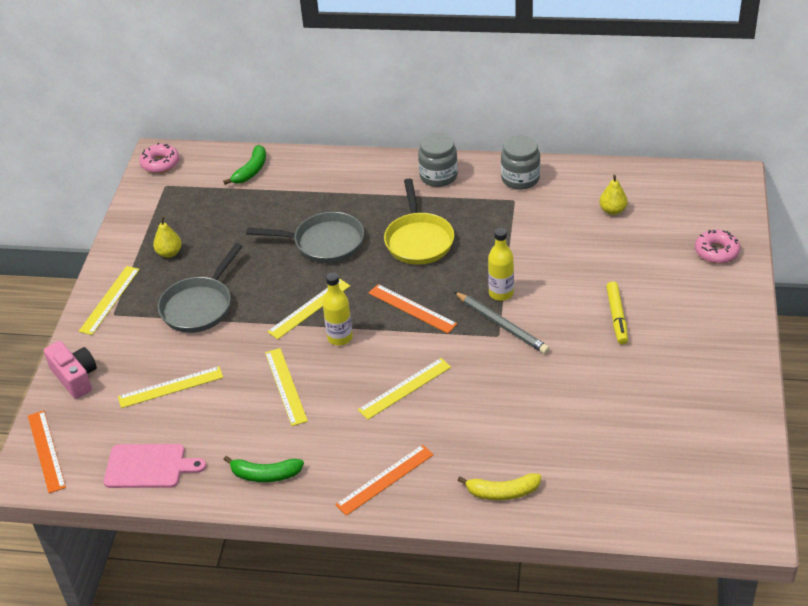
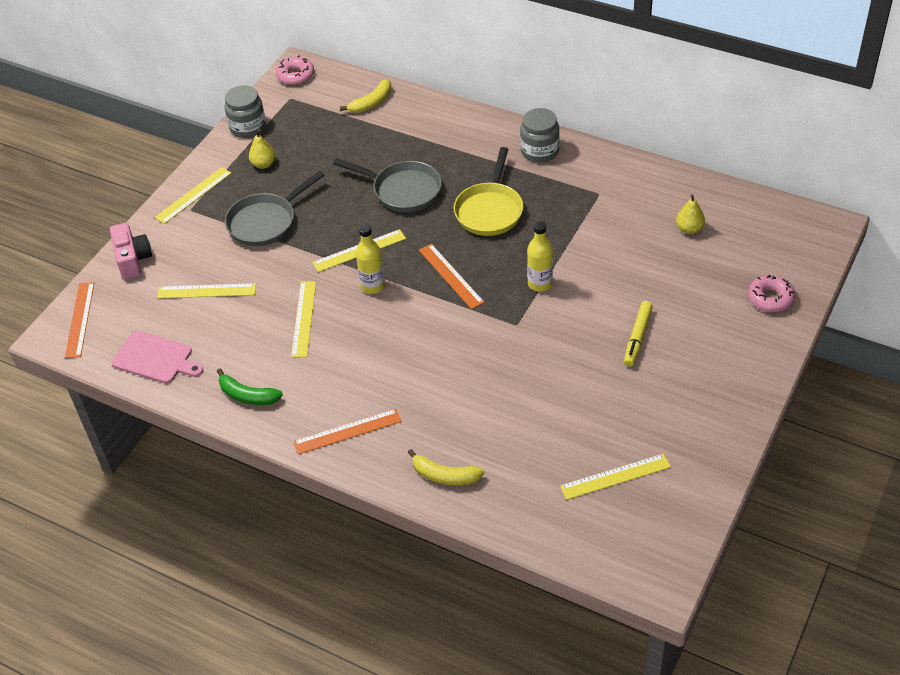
camera: 20 degrees right, 5 degrees up
(251, 171) = (371, 103): green banana -> yellow banana
(405, 388) = (406, 351): yellow ruler -> yellow ruler (615, 476)
(501, 325) = (525, 315): grey pencil -> none
(520, 179) = (616, 173): grey jar -> grey jar (248, 127)

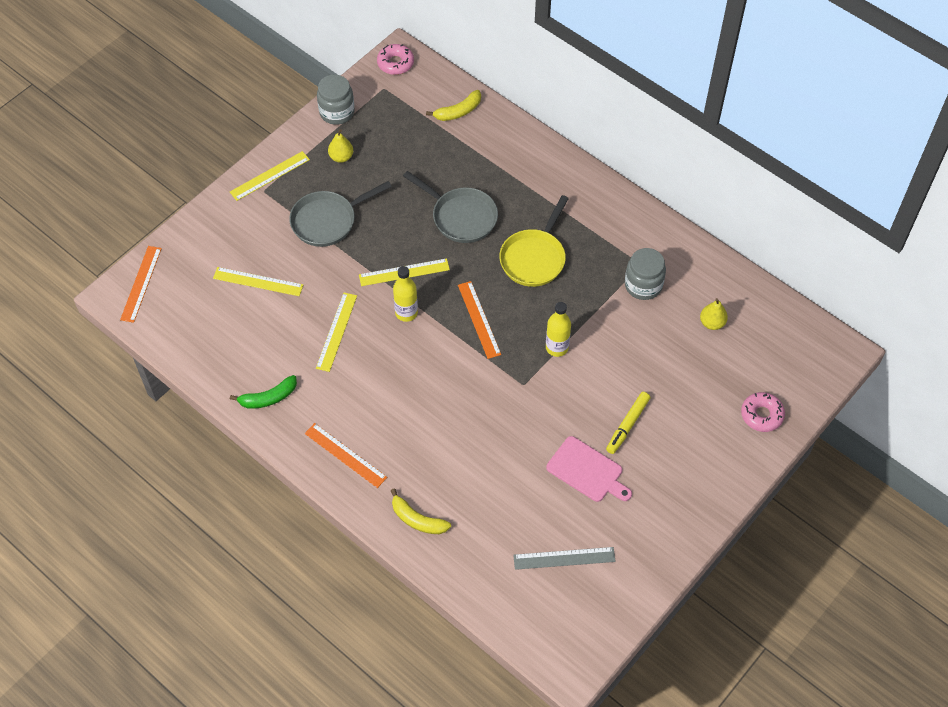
camera: 10 degrees right, 10 degrees up
(133, 259) = (200, 232): pink camera -> none
(155, 358) = (197, 340): pink cutting board -> pink cutting board (587, 471)
(247, 395) = (268, 398): green banana -> green banana turned 60 degrees counterclockwise
(347, 431) = (345, 455): orange ruler -> orange ruler turned 45 degrees clockwise
(539, 151) = (599, 204): grey jar -> grey jar (643, 285)
(615, 476) = (564, 558): yellow ruler -> grey ruler

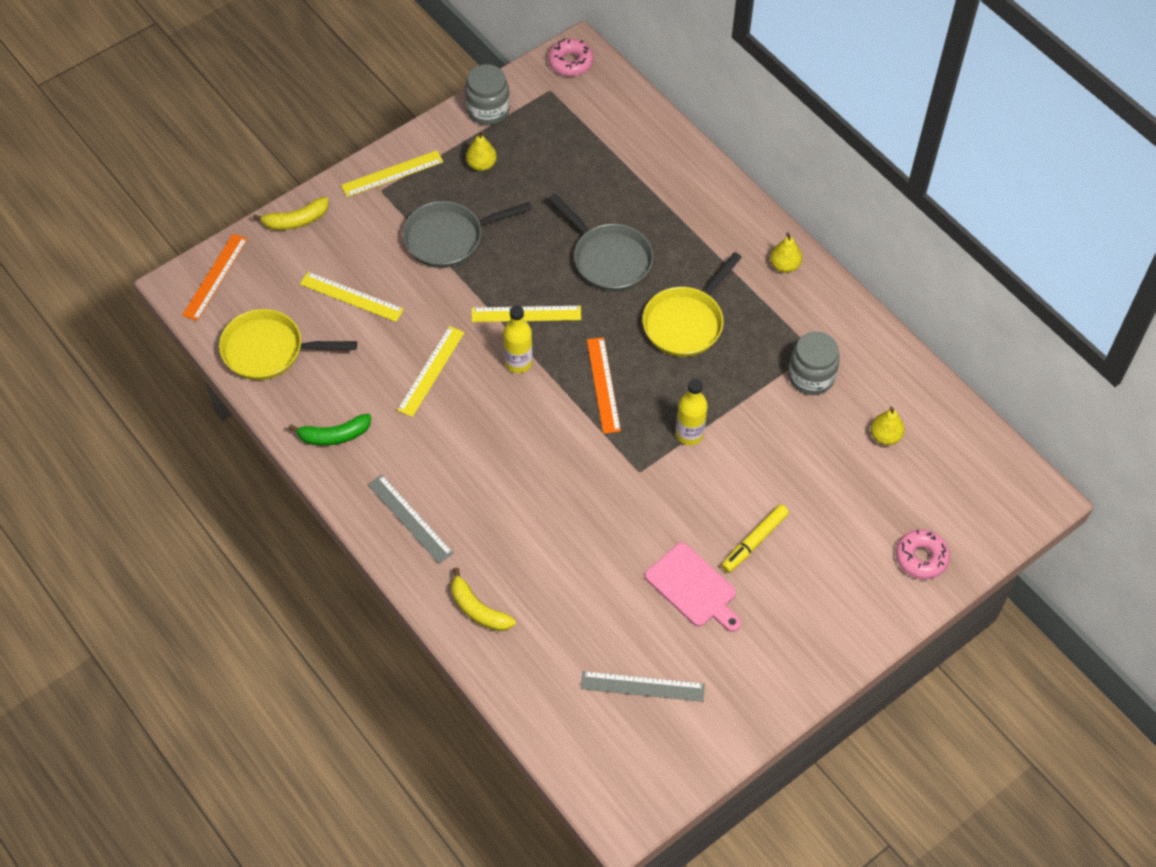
camera: 10 degrees right, 0 degrees up
(199, 337) = (269, 350): none -> yellow pan
(345, 455) = (410, 518): orange ruler -> grey ruler
(458, 111) = (633, 132): yellow banana -> yellow banana (296, 220)
(602, 199) = (784, 265): none -> yellow pear

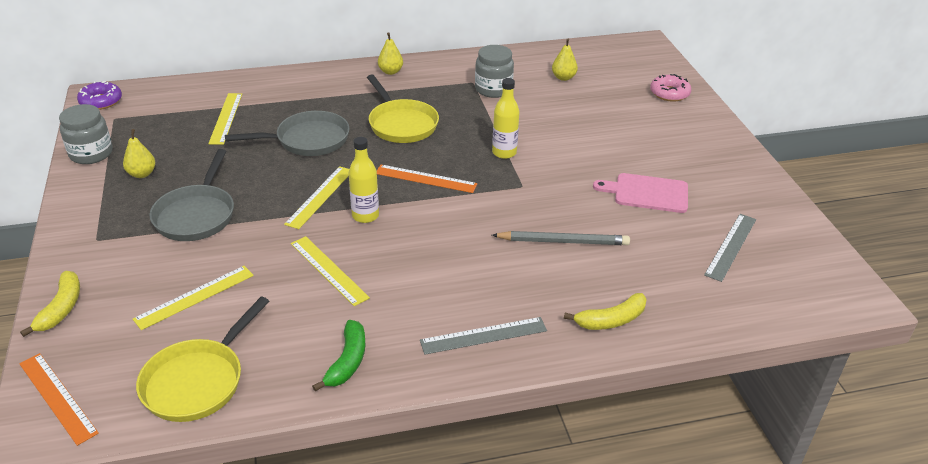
camera: 65 degrees left, 20 degrees down
(392, 174) = (87, 227): yellow ruler -> yellow ruler (226, 118)
(569, 536) = (563, 241): none -> grey pencil
(570, 62) = (101, 101): pink donut -> purple donut
(693, 588) = (647, 193): pink cutting board -> pink cutting board turned 150 degrees counterclockwise
(754, 541) = (620, 153): yellow marker -> none

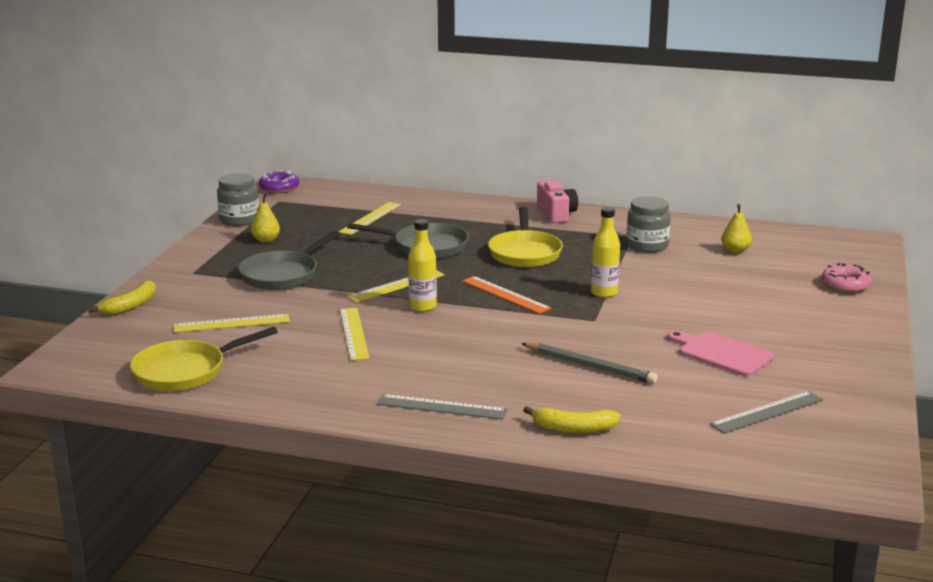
camera: 30 degrees right, 15 degrees down
(57, 397) = (82, 353): orange ruler -> none
(347, 361) = (309, 391): green banana -> none
(390, 71) = (556, 214): yellow pear -> pink camera

